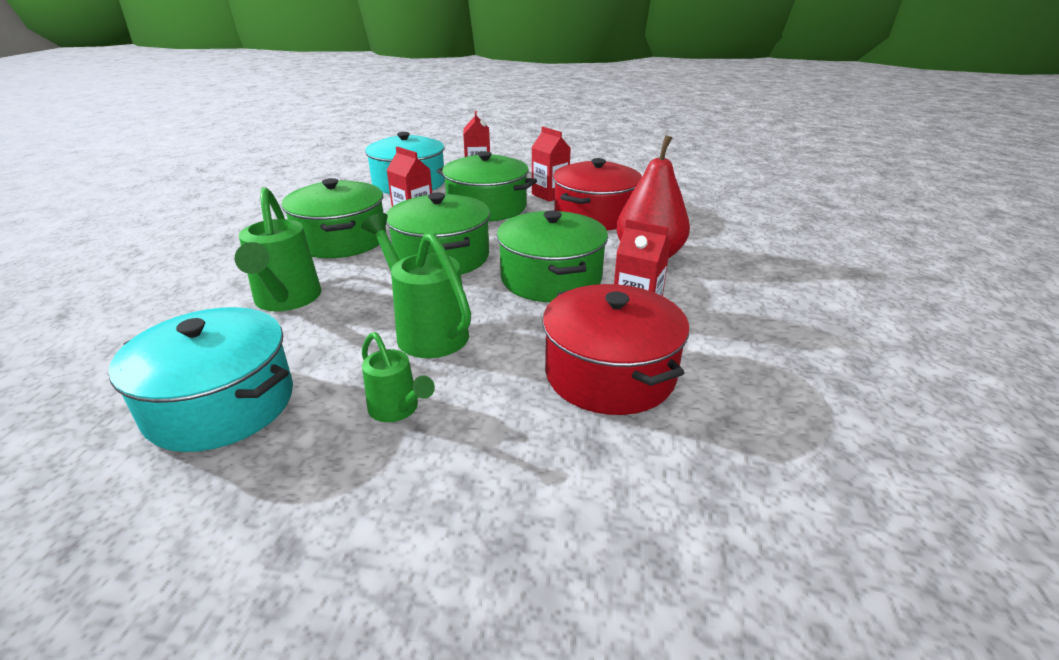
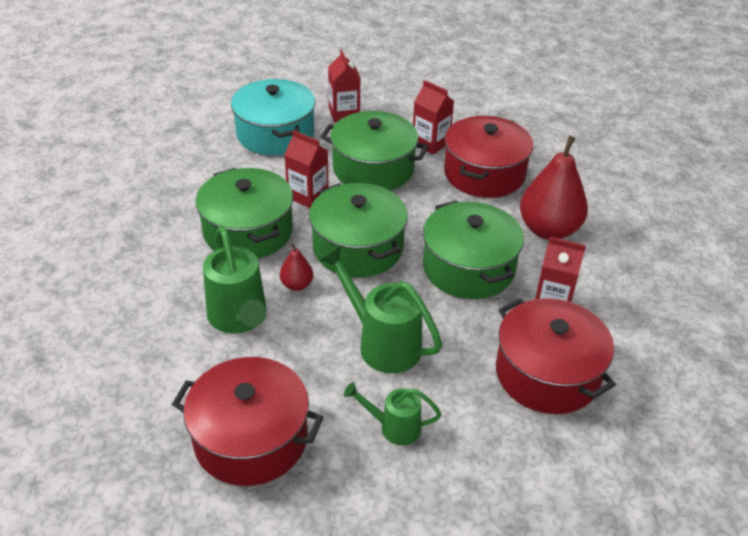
camera: 10 degrees left, 10 degrees up
(221, 404) = (251, 438): turquoise pot -> red pot
(363, 279) = (297, 285): none -> red pear
(397, 409) = (394, 427): green watering can -> green watering can turned 150 degrees clockwise

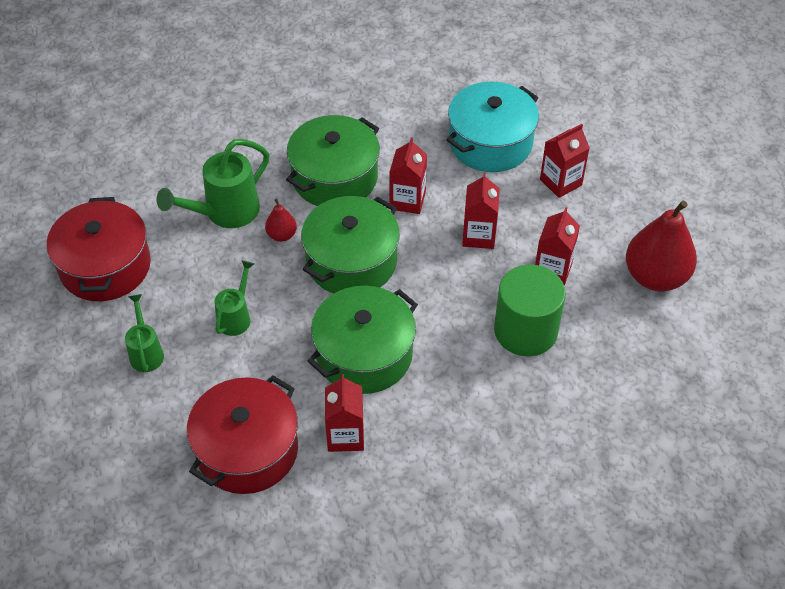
camera: 70 degrees right, 10 degrees up
(373, 169) = (478, 235): green pot -> red carton
(383, 343) = (236, 317): green watering can -> green watering can, size x0.59
(484, 174) = (525, 330): red pot -> green cylinder
(548, 230) = (458, 410): red pear -> red pear (655, 277)

